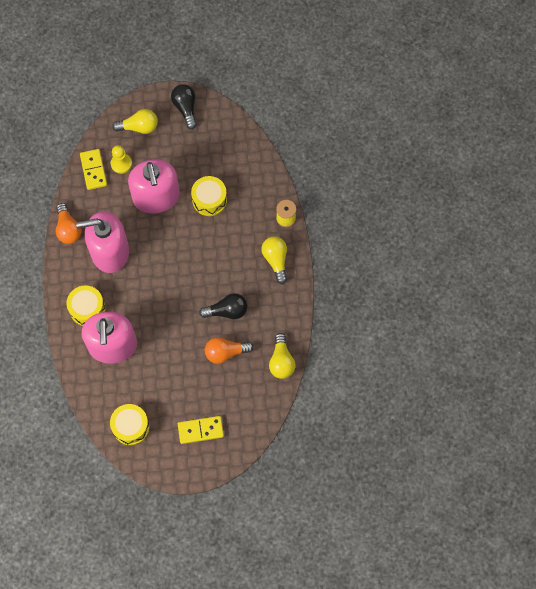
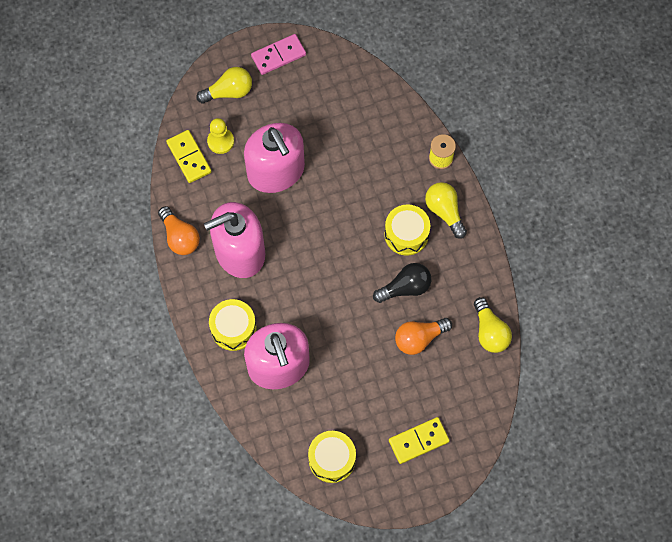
camera: 15 degrees left, 0 degrees up
(185, 108) = (278, 55): black light bulb -> pink domino
(209, 200) = (342, 159): yellow drum -> yellow drum (406, 234)

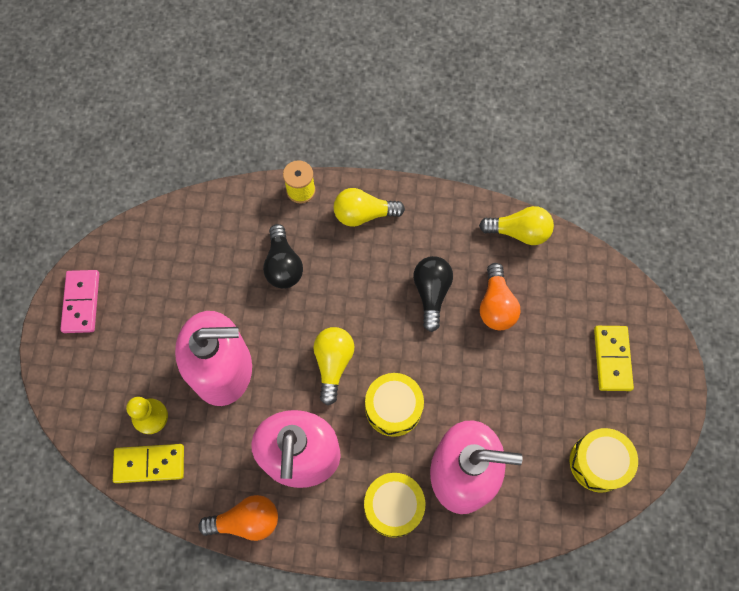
camera: 65 degrees left, 0 degrees up
(229, 92) = (93, 378): yellow light bulb -> yellow light bulb (333, 363)
(374, 174) = (283, 265): none -> black light bulb
(406, 234) = (370, 264): yellow drum -> yellow drum (393, 408)

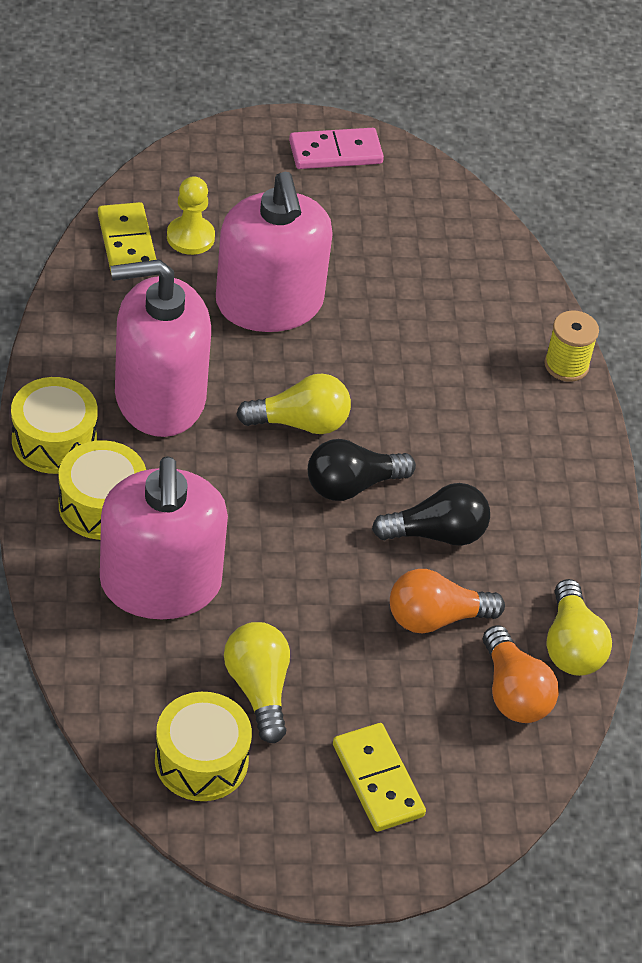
camera: 75 degrees right, 20 degrees down
(246, 521) = (64, 347): orange light bulb -> orange light bulb (513, 692)
(283, 265) = (440, 355): black light bulb -> black light bulb (352, 485)
(363, 214) = (547, 442): yellow light bulb -> yellow light bulb (258, 689)
(393, 408) = (246, 497): yellow drum -> yellow drum (54, 440)
(612, 359) = (377, 780): yellow domino -> yellow domino turned 75 degrees clockwise

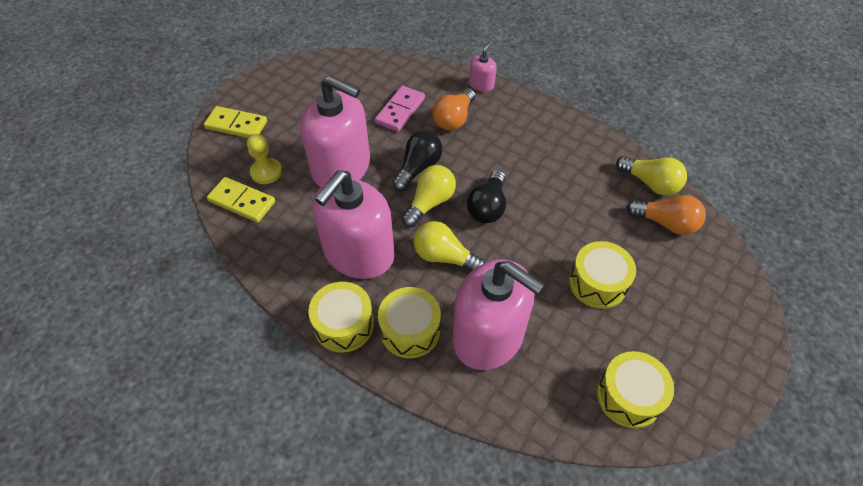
camera: 45 degrees left, 5 degrees up
(258, 689) = (595, 334): yellow light bulb -> yellow light bulb (444, 257)
(335, 152) = (274, 84): pink domino -> pink domino (400, 110)
(339, 658) = (597, 283): none -> yellow drum
(377, 780) = (690, 316): yellow domino -> yellow domino (236, 125)
(435, 618) = (598, 225): orange light bulb -> orange light bulb (454, 119)
(437, 533) = (545, 192): black light bulb -> black light bulb (418, 168)
(566, 365) = (481, 84): yellow spool -> pink soap dispenser

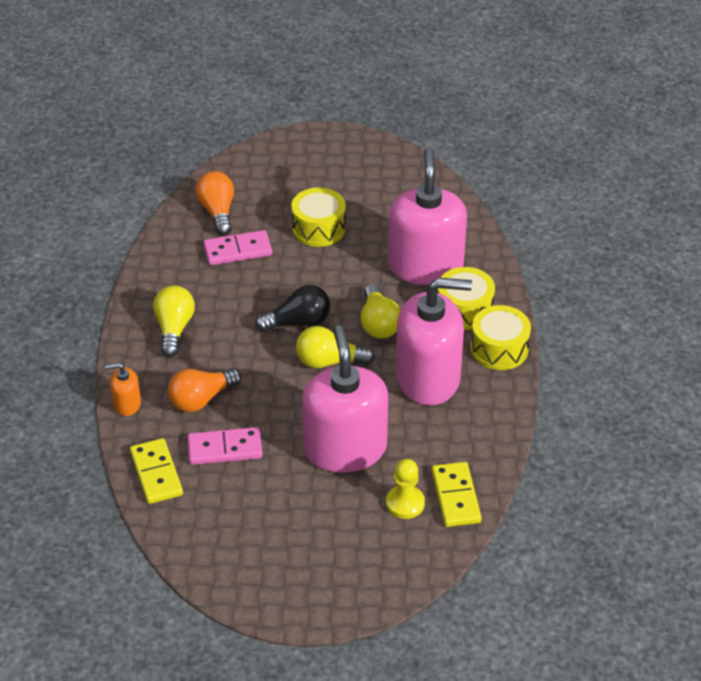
camera: 125 degrees left, 10 degrees down
(236, 125) = (368, 577): yellow domino -> yellow domino (156, 473)
(418, 168) = (294, 391): black light bulb -> none
(454, 119) = (201, 399): orange light bulb -> orange light bulb turned 150 degrees clockwise
(481, 84) = (127, 404): pink soap dispenser -> orange soap dispenser
(603, 212) = (237, 250): none -> pink domino
(629, 396) = (401, 183): yellow drum -> none
(650, 183) = (176, 234): yellow light bulb -> yellow light bulb (174, 329)

